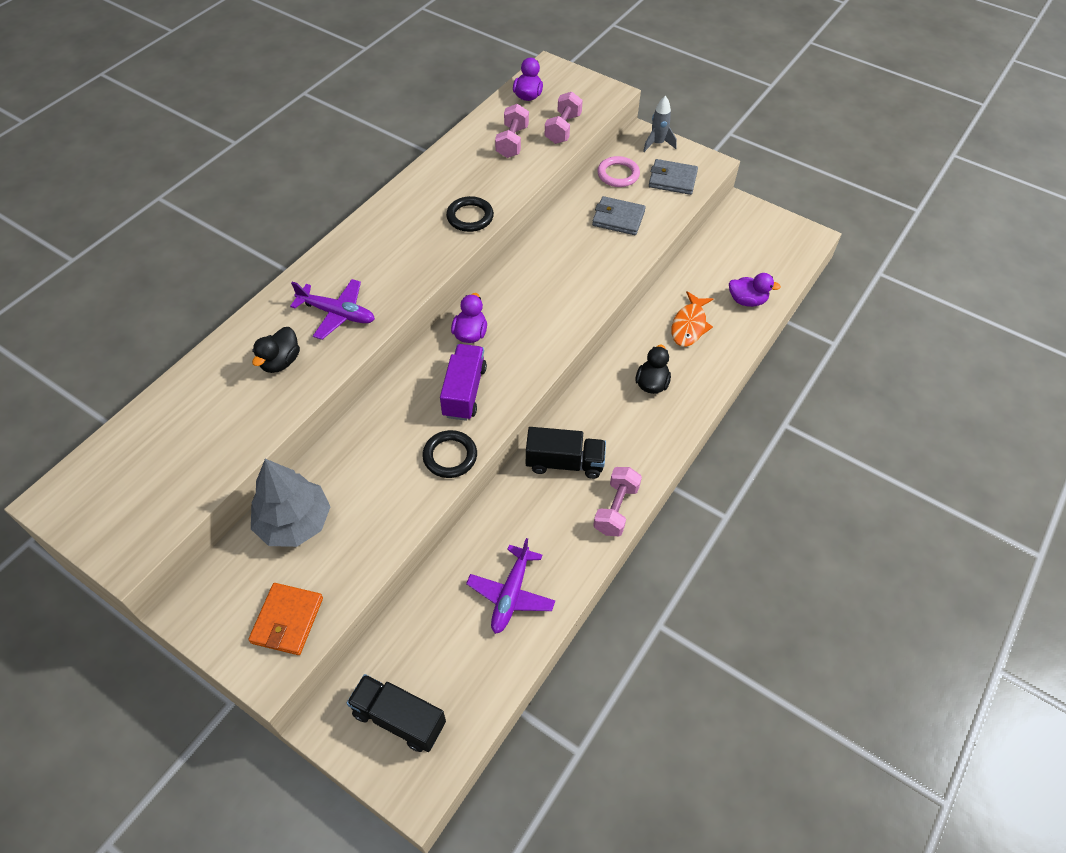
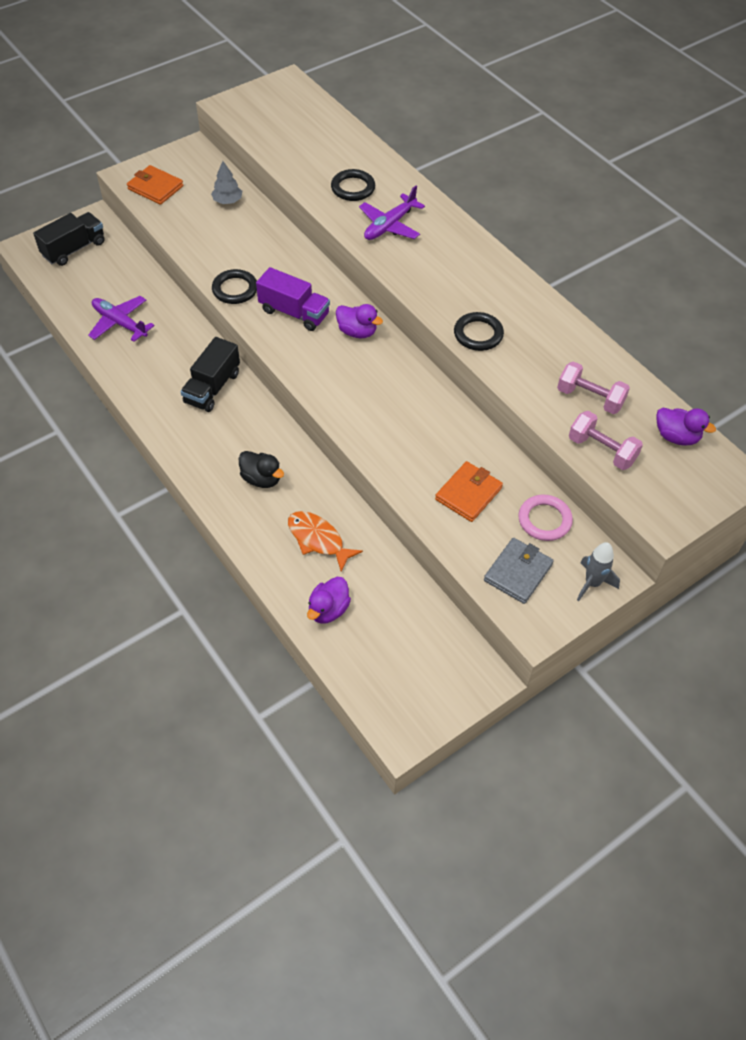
camera: 110 degrees right, 0 degrees up
(280, 362) = (353, 188): black duck -> black ring
(294, 522) = (227, 201): grey tree -> grey tree, size x0.54
(616, 509) = (149, 407): pink dumbbell -> none
(618, 218) = (468, 494): grey wallet -> orange wallet

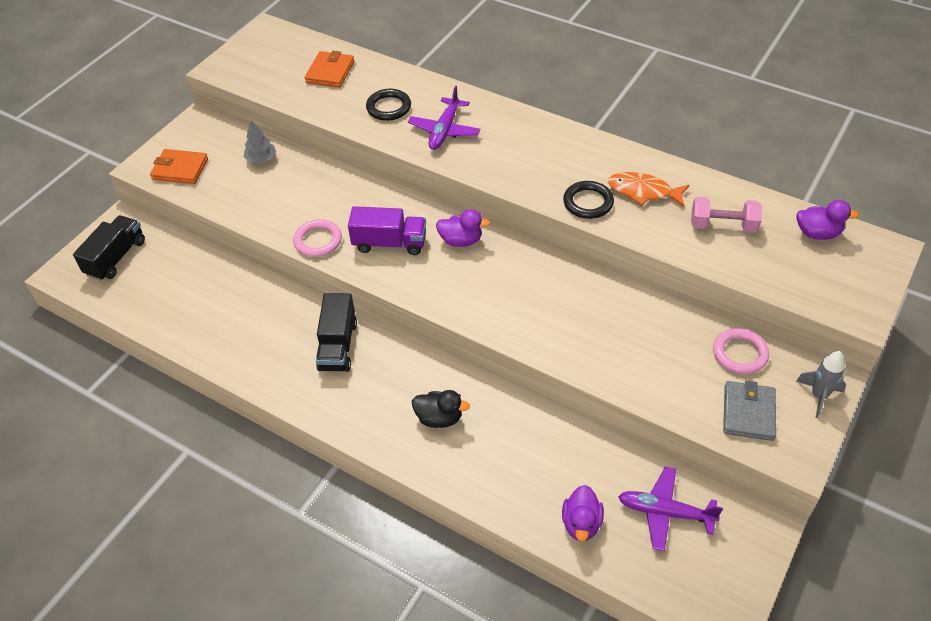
camera: 20 degrees left, 5 degrees down
(120, 323) = (206, 315): purple plane -> purple plane (665, 512)
(235, 289) = (318, 241): black ring -> pink ring
(318, 539) = (530, 457): orange fish -> orange fish (643, 191)
(468, 494) = (657, 355): orange wallet -> orange wallet (330, 72)
(601, 450) = (764, 269): pink dumbbell -> none

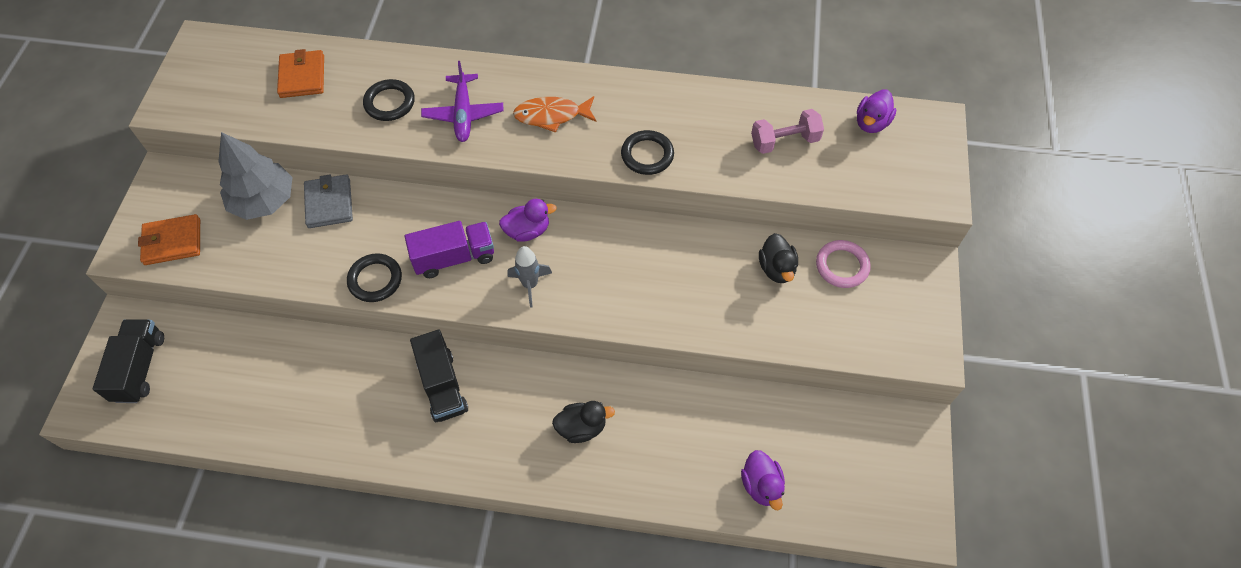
camera: 25 degrees left, 10 degrees up
(261, 159) = (264, 201): grey tree -> grey tree, size x1.86
(318, 241) = (375, 280): pink ring -> black ring
(643, 191) = (695, 126): orange fish -> orange fish (551, 116)
(665, 512) = (829, 444): purple plane -> none
(674, 337) = (776, 269): none -> black duck
(748, 413) = (873, 324): grey wallet -> grey wallet (329, 203)
(817, 233) = (871, 123): purple duck -> purple duck turned 135 degrees clockwise
(818, 396) = (925, 285): grey rocket -> grey rocket (530, 285)

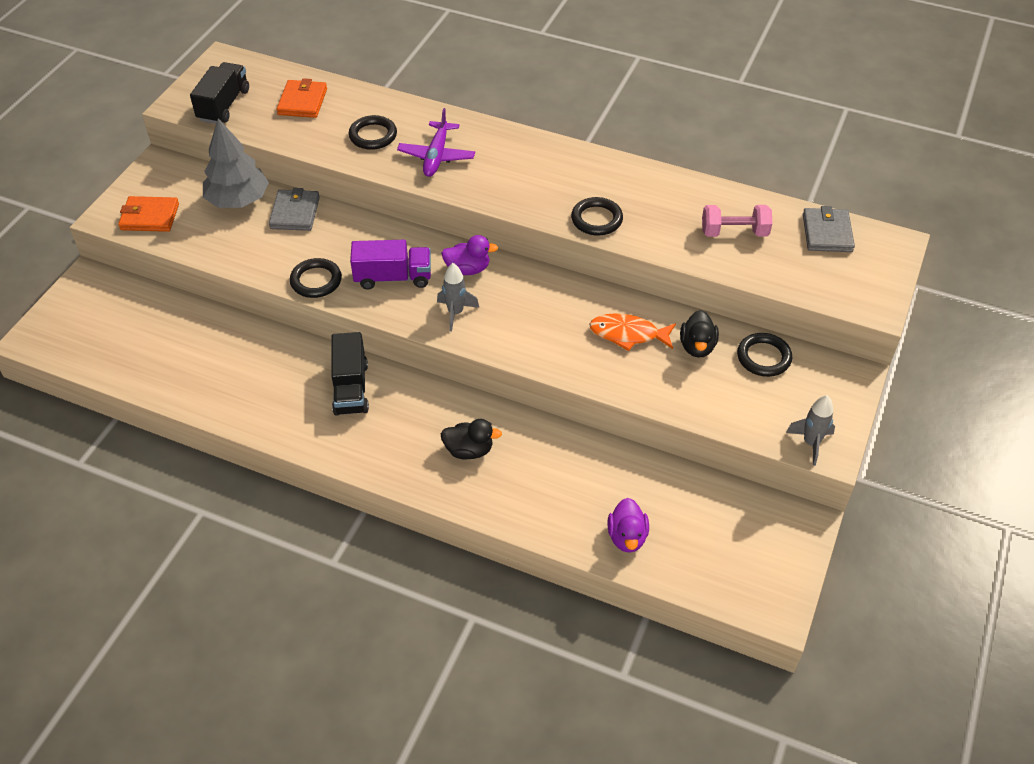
camera: 15 degrees right, 10 degrees down
(140, 368) = (90, 318): black truck -> black truck (224, 105)
(551, 116) = (517, 172): orange fish -> orange fish (628, 334)
(842, 266) = (763, 357): pink ring -> black ring
(871, 123) = (827, 233): purple duck -> grey wallet
(912, 351) = (811, 443): none -> grey rocket

